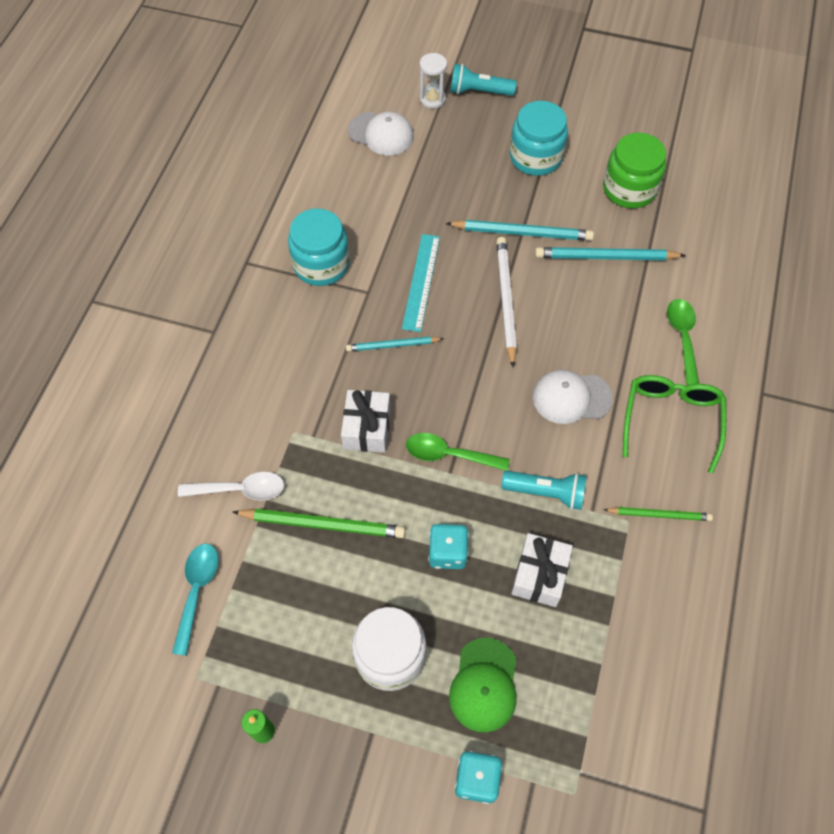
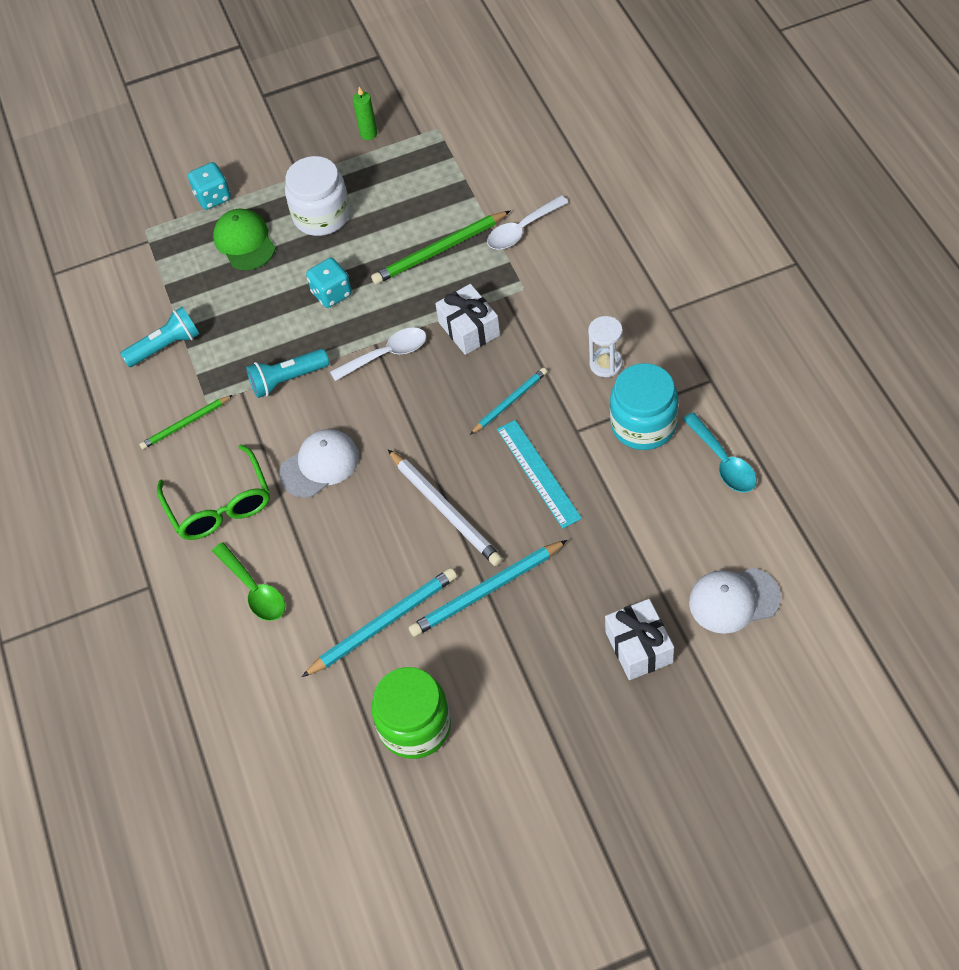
camera: 150 degrees right, 5 degrees down
(197, 591) = (486, 163): turquoise spoon -> turquoise spoon (723, 461)
(432, 99) = (726, 688): white hourglass -> white hourglass (606, 364)
(449, 454) = (386, 354): green spoon -> white spoon
(479, 91) = (685, 738): turquoise flashlight -> turquoise flashlight (166, 346)
(535, 157) = (546, 693): turquoise jar -> none
(539, 575) = (252, 324): white gift -> white gift (639, 647)

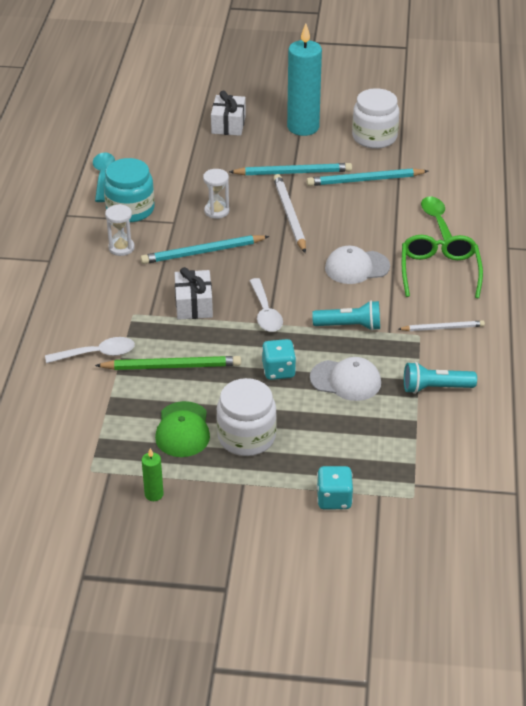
camera: 160 degrees left, 15 degrees down
(186, 424) = (442, 328): green pencil -> white pencil
(244, 242) = (326, 444): green cap -> green cap (183, 430)
(386, 354) = (265, 312): white spoon -> white spoon turned 105 degrees counterclockwise
(415, 726) = (374, 137): green jar -> white jar
(509, 402) = (202, 252): turquoise pencil -> turquoise pencil, size x1.60
(530, 696) = (303, 127): none -> turquoise candle
(538, 473) = (216, 211): turquoise ruler -> white hourglass
(733, 600) = (160, 123): white cap -> white cap (346, 380)

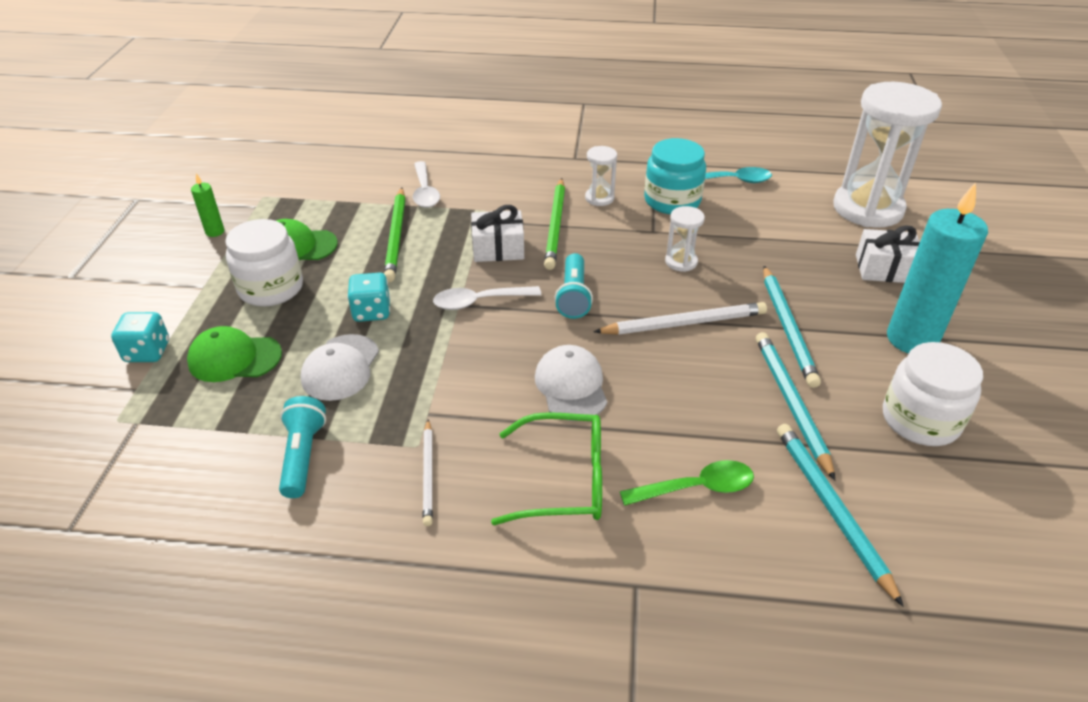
camera: 90 degrees right, 0 degrees up
(152, 119) = (867, 209): none -> white hourglass
(162, 273) = (556, 226): none -> green pencil
(202, 252) = (595, 253): turquoise pencil -> turquoise pencil (831, 509)
(338, 442) = (234, 358): none -> green cap
(349, 326) = (445, 375): turquoise flashlight -> turquoise flashlight (573, 296)

